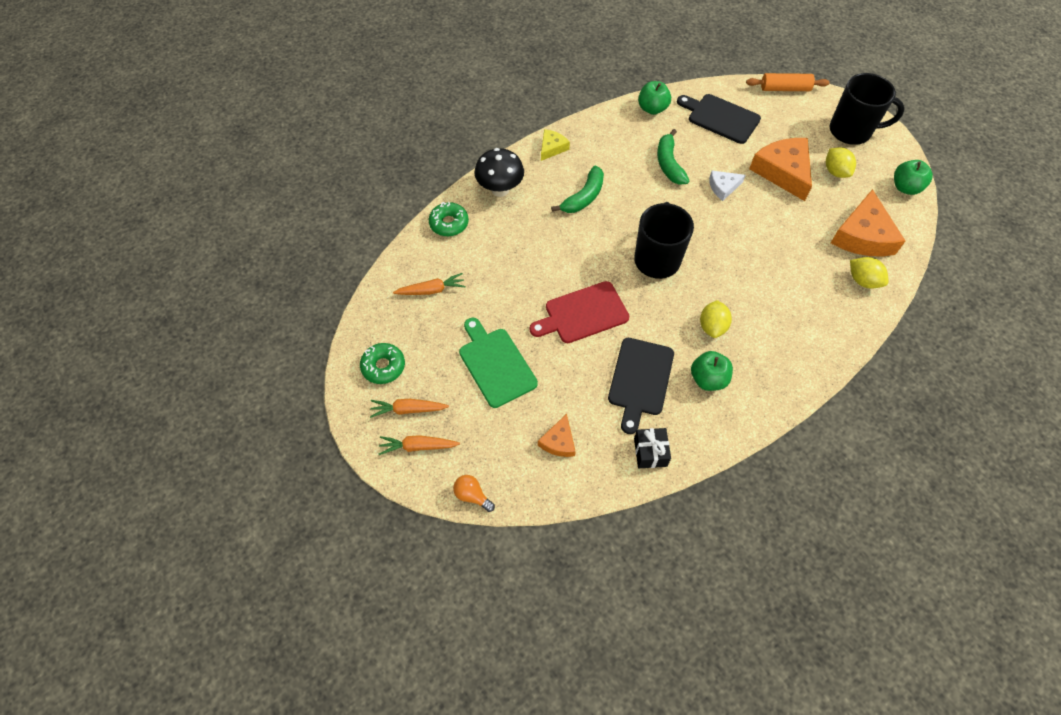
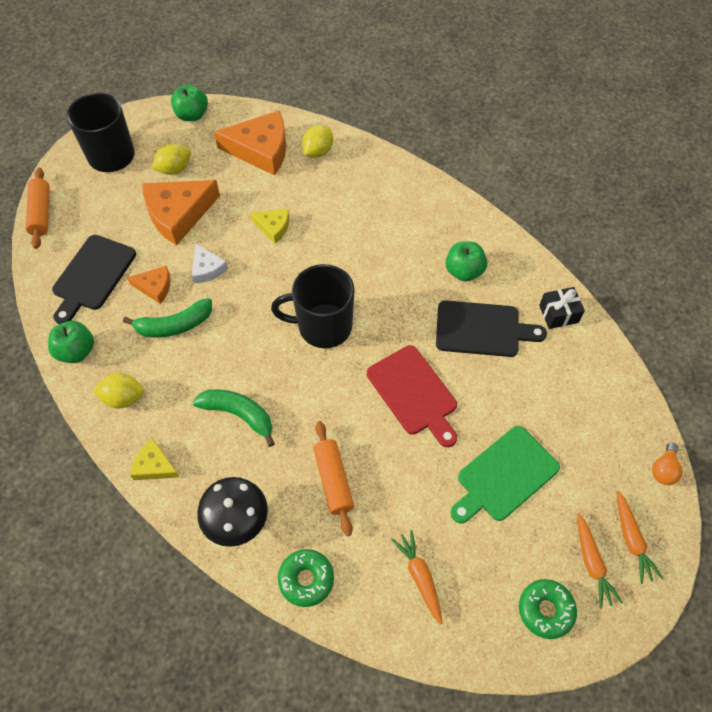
camera: 100 degrees left, 0 degrees up
(518, 248) = (333, 480): none -> orange rolling pin
(559, 441) = (575, 396): orange cheese -> orange cheese (155, 287)
(712, 326) = (401, 270): yellow lemon -> yellow lemon (123, 398)
(767, 236) = (273, 227): none -> yellow cheese

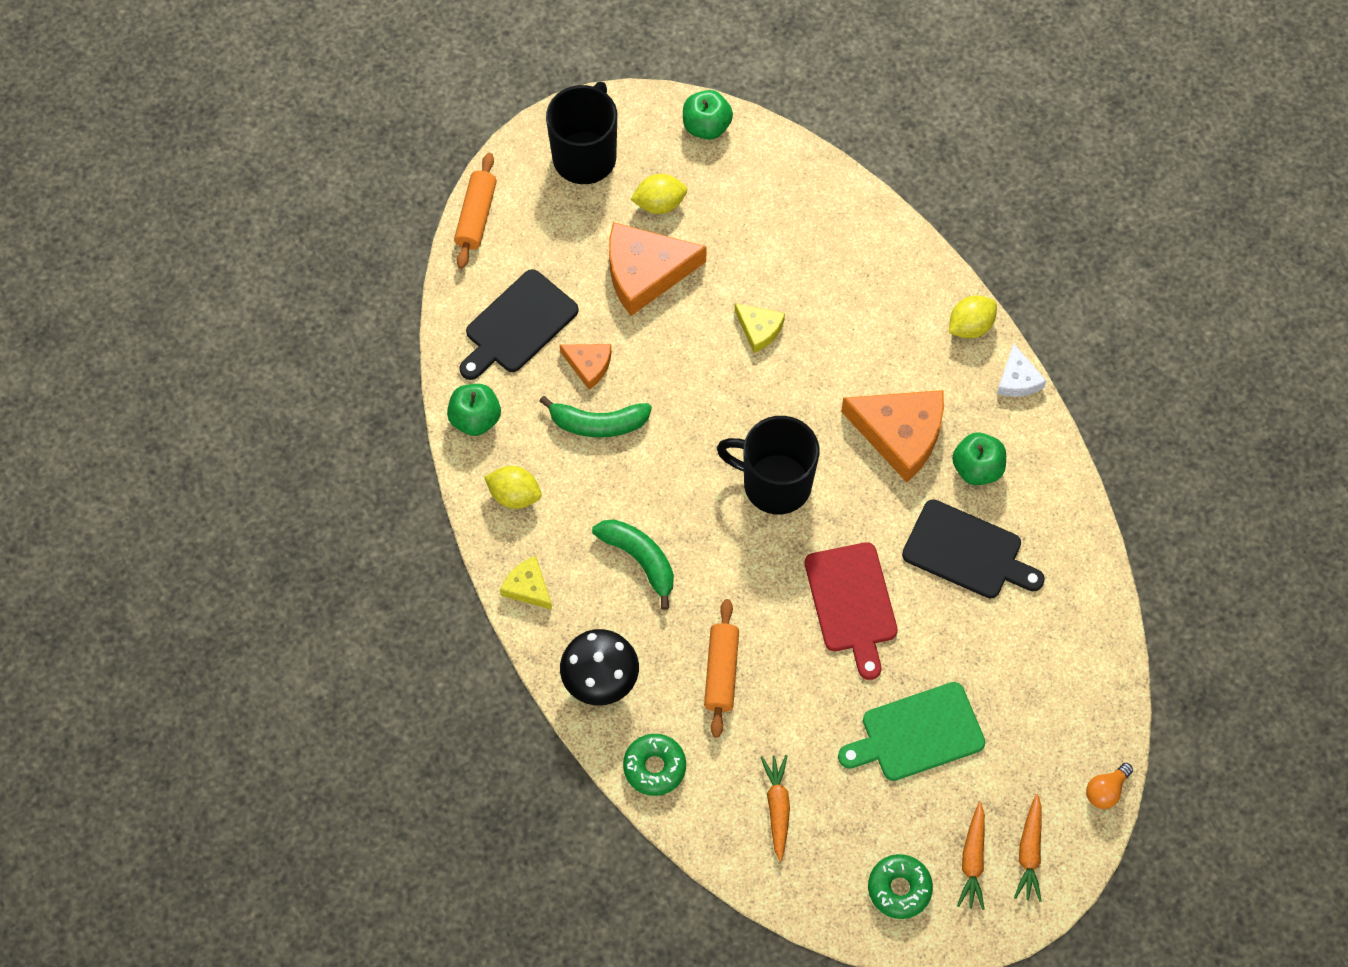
camera: 20 degrees right, 5 degrees up
(207, 268) = (659, 360): white cheese -> white cheese (1017, 379)
(261, 150) = (780, 209): orange cheese -> orange cheese (900, 434)
(318, 151) = (855, 236): yellow lemon -> yellow lemon (970, 326)
(558, 314) = (1071, 564): black gift -> none

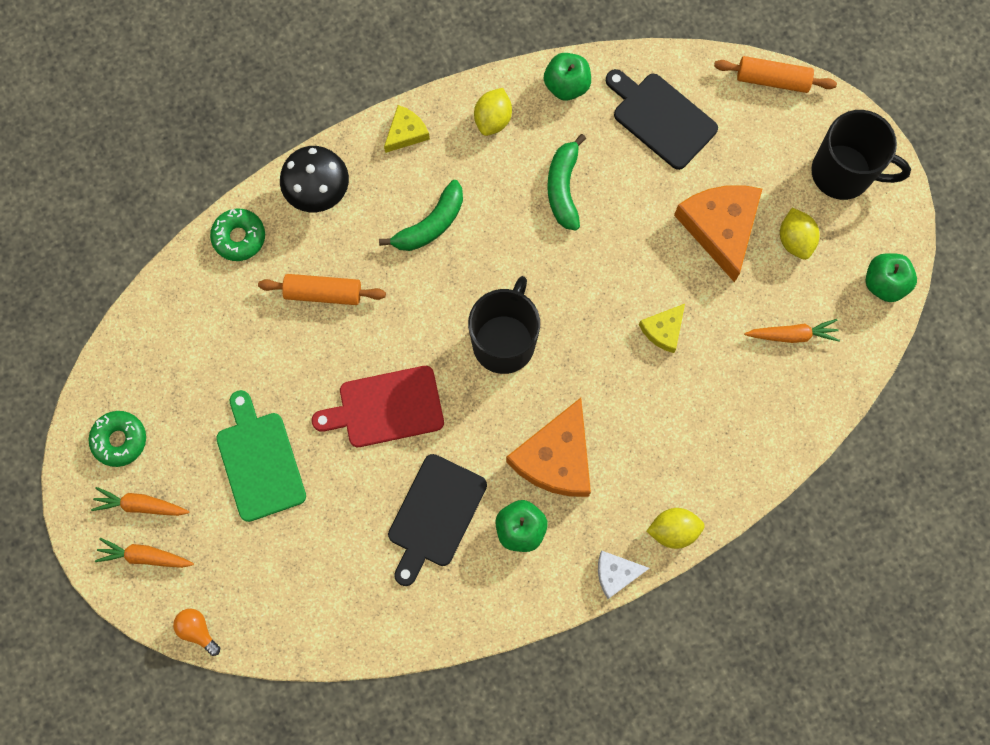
camera: 90 degrees right, 10 degrees up
(589, 365) = (622, 179): orange cheese -> none
(777, 807) = (198, 338): orange carrot -> orange carrot (792, 335)
(970, 326) = (673, 530): yellow lemon -> yellow lemon turned 60 degrees counterclockwise

